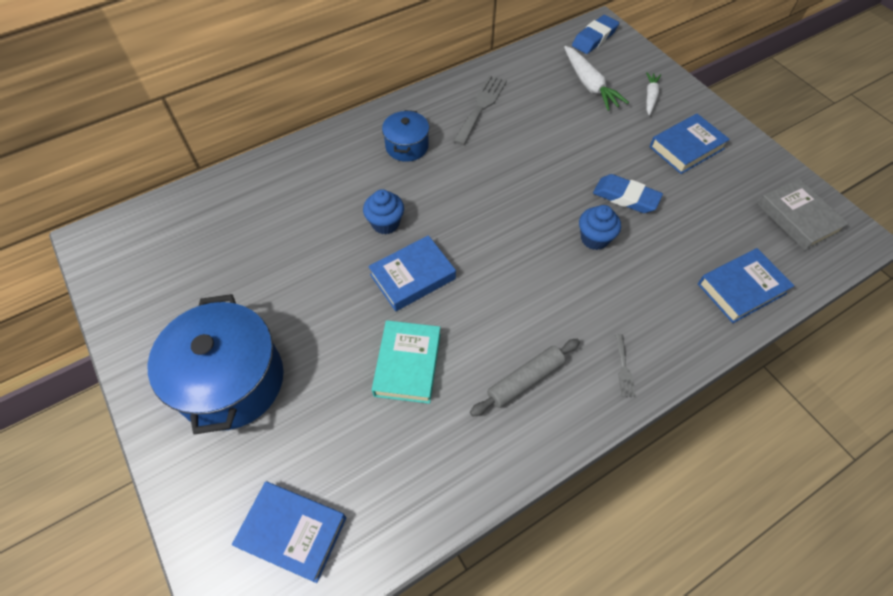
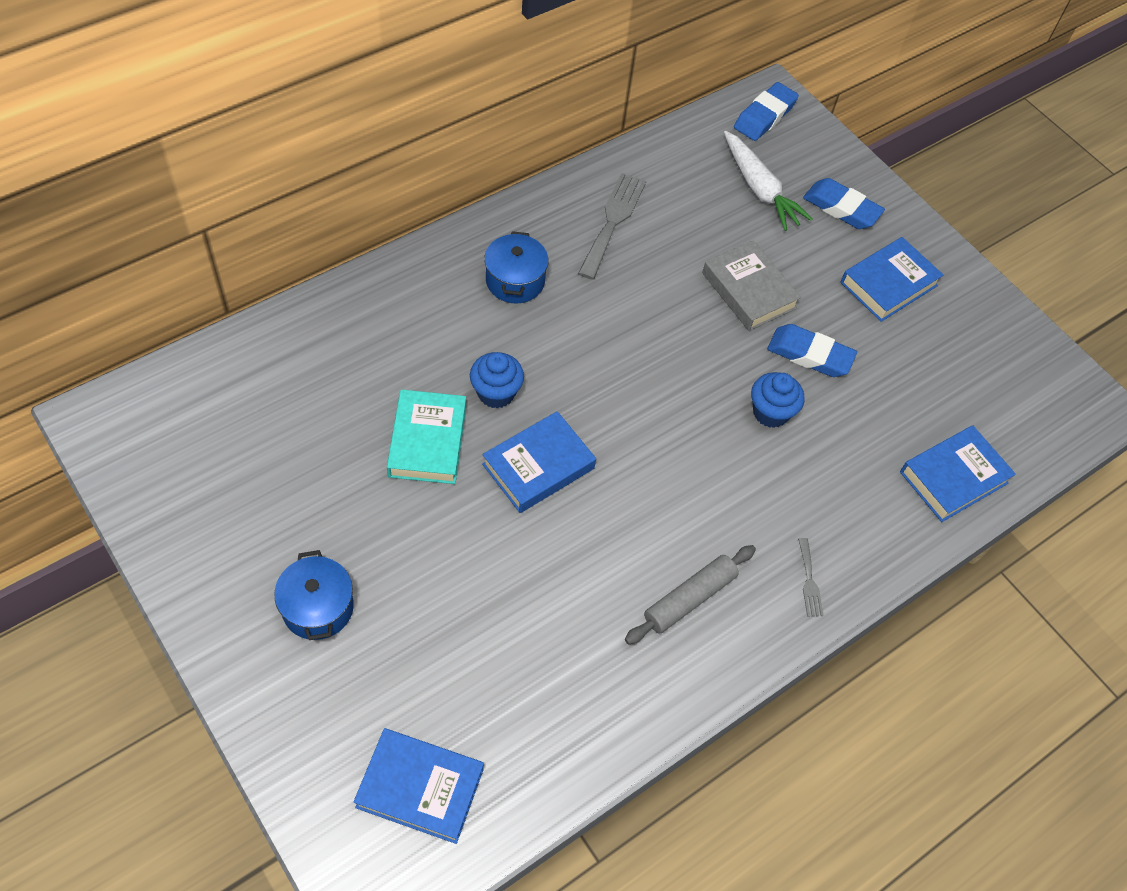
camera: 10 degrees left, 0 degrees up
(231, 381) = (318, 607): blue pot -> blue pot, size x0.52
(408, 364) = (541, 581): turquoise book -> turquoise book (427, 441)
(650, 97) = (841, 208): white carrot -> blue eraser
(797, 218) = (1026, 383): grey book -> grey book (749, 290)

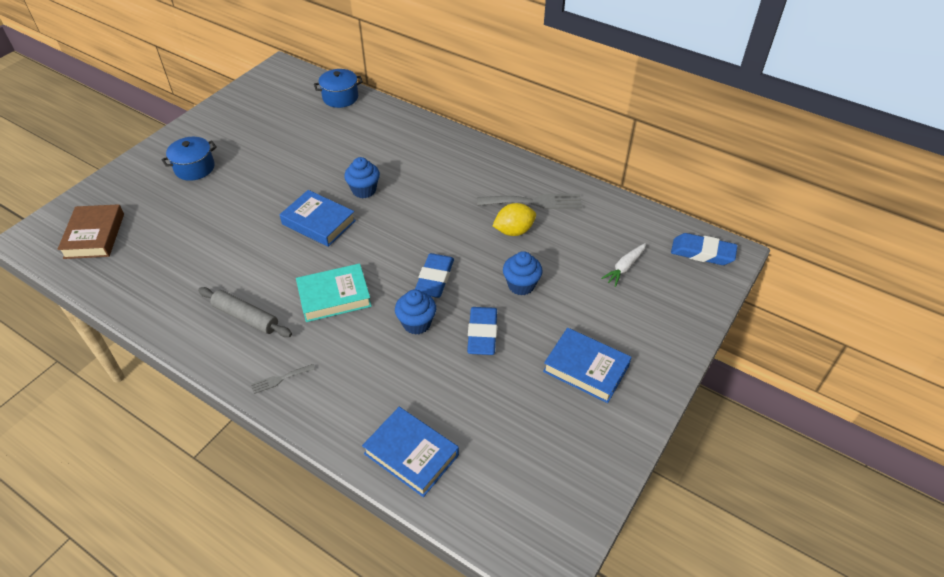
camera: 75 degrees right, 10 degrees down
(420, 788) = (94, 236): blue book -> brown book
(427, 441) = (316, 174): turquoise book -> turquoise book (334, 297)
(515, 281) = (454, 174): blue pot -> blue pot (340, 97)
(655, 262) = (514, 231): none -> yellow lemon
(749, 290) = (521, 285): grey book -> blue cupcake
(759, 189) = (624, 267): white carrot -> white carrot, size x0.62
(841, 208) = (644, 320): blue eraser -> blue eraser (434, 279)

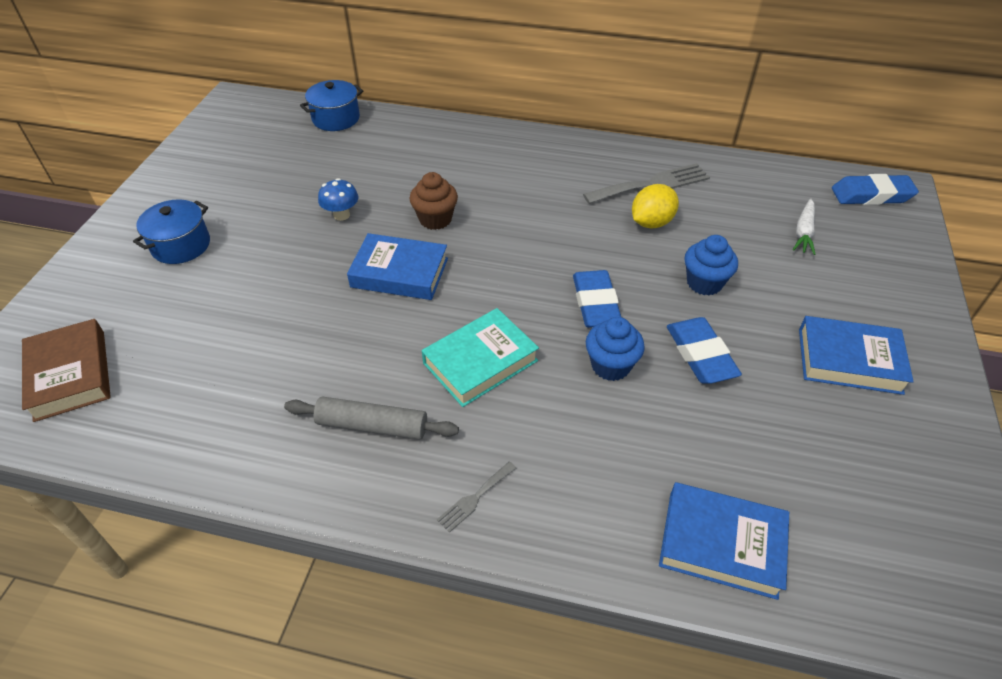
camera: 20 degrees left, 0 degrees up
(304, 172) = (341, 215): none -> blue mushroom
(364, 190) = (435, 219): blue cupcake -> brown cupcake

